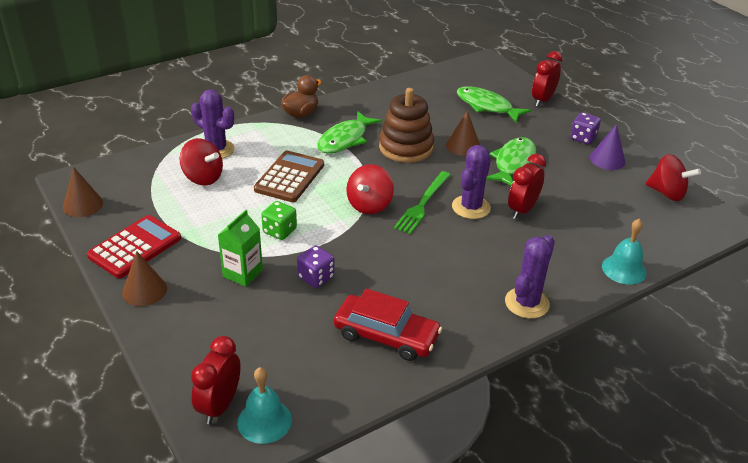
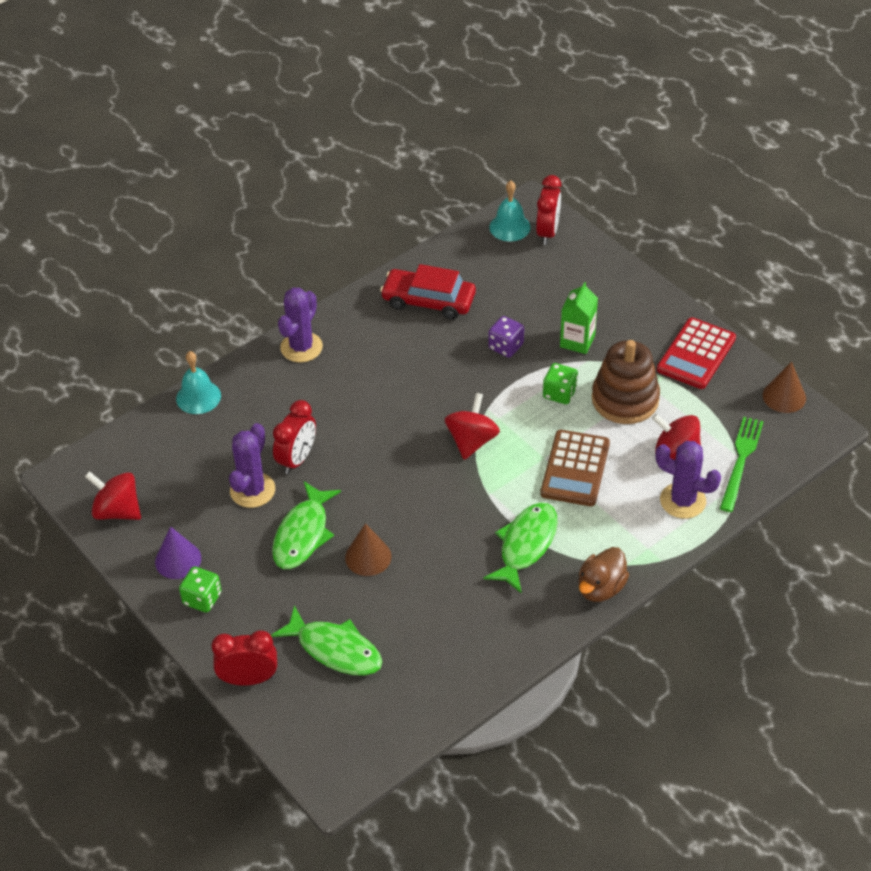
camera: 175 degrees right, 10 degrees up
(144, 290) = (659, 312): brown cone -> none
(406, 147) = (443, 542): brown stacking toy -> brown stacking toy (625, 399)
(422, 204) = (411, 451): green fork -> green fork (741, 460)
(471, 207) = (356, 454): purple cactus -> purple cactus (252, 490)
(542, 100) = (249, 679): red clock -> red clock turned 120 degrees counterclockwise
(583, 138) = (202, 599): purple dice -> green dice

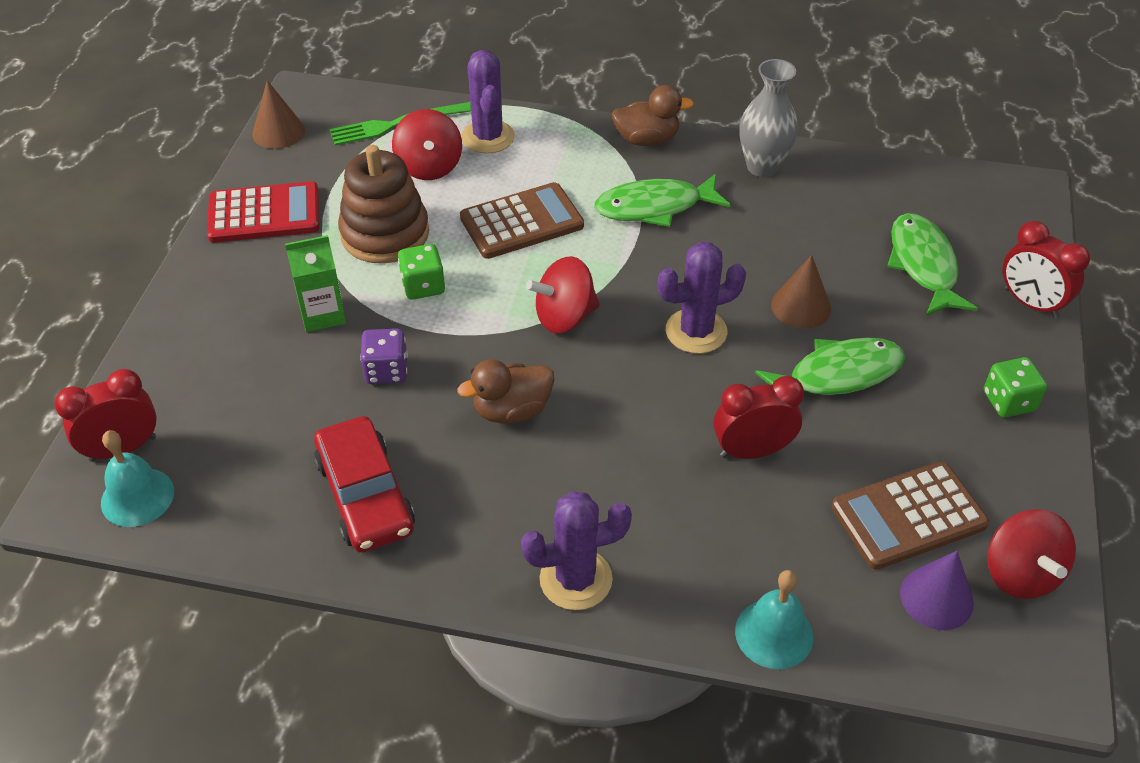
camera: 130 degrees left, 0 degrees up
(178, 560) = (998, 459): purple cone -> purple cone (936, 598)
(193, 493) = (908, 516): none -> brown calculator
(252, 490) = (838, 461): purple cactus -> purple cactus (696, 331)
(426, 380) = (512, 410): none -> brown duck
(510, 634) = (762, 167): none -> grey vase

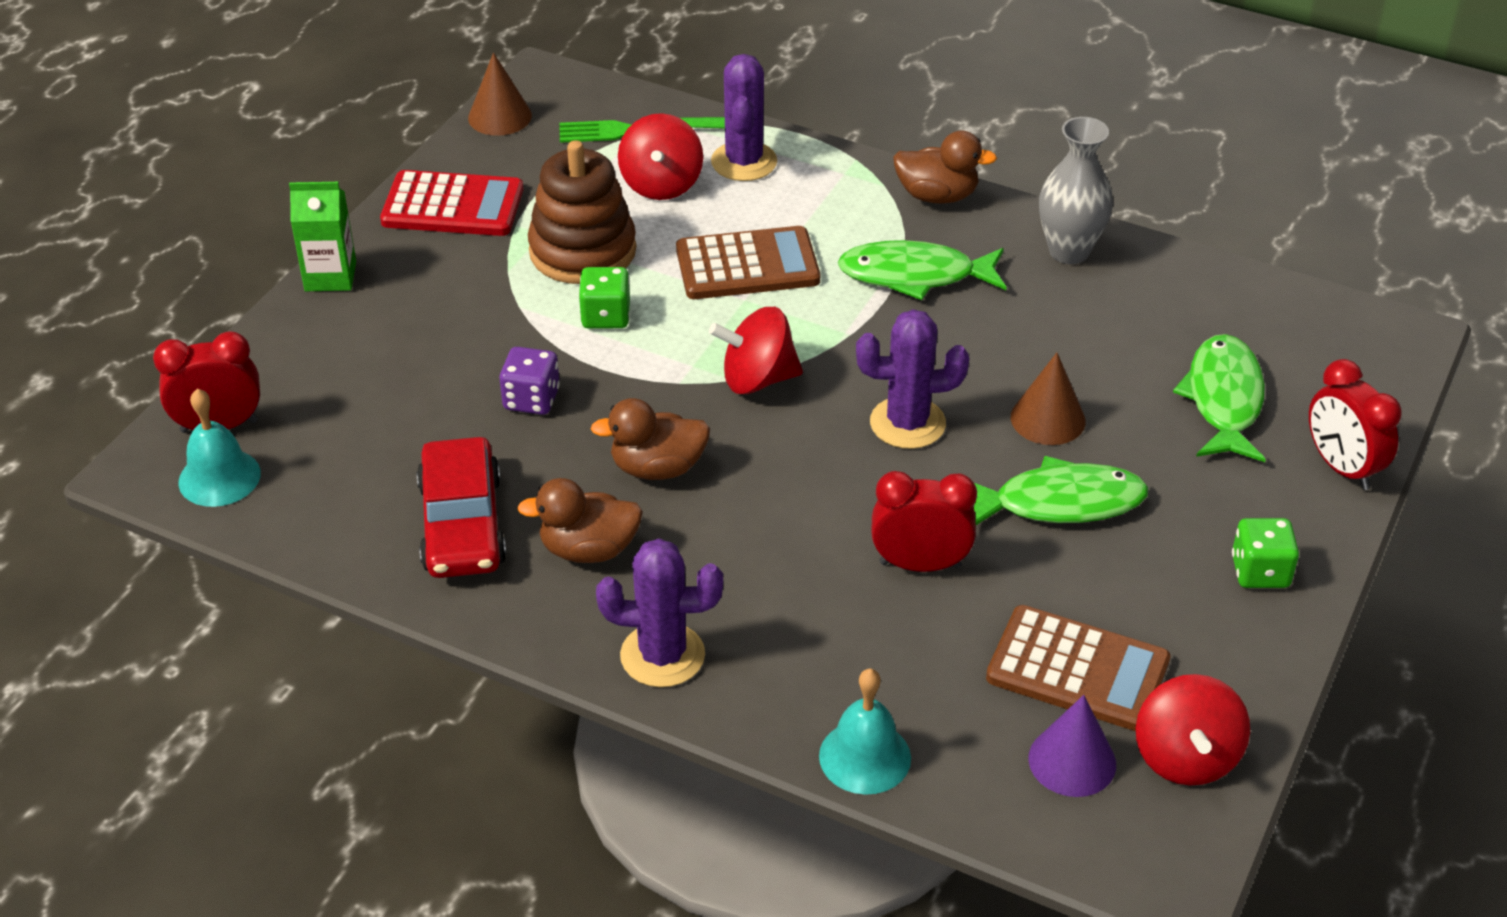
camera: 15 degrees right, 5 degrees down
(322, 314) = (481, 326): green carton -> green carton (330, 276)
(480, 496) = (589, 549): none -> brown duck
(908, 516) = (1077, 670): brown calculator -> brown calculator turned 150 degrees counterclockwise

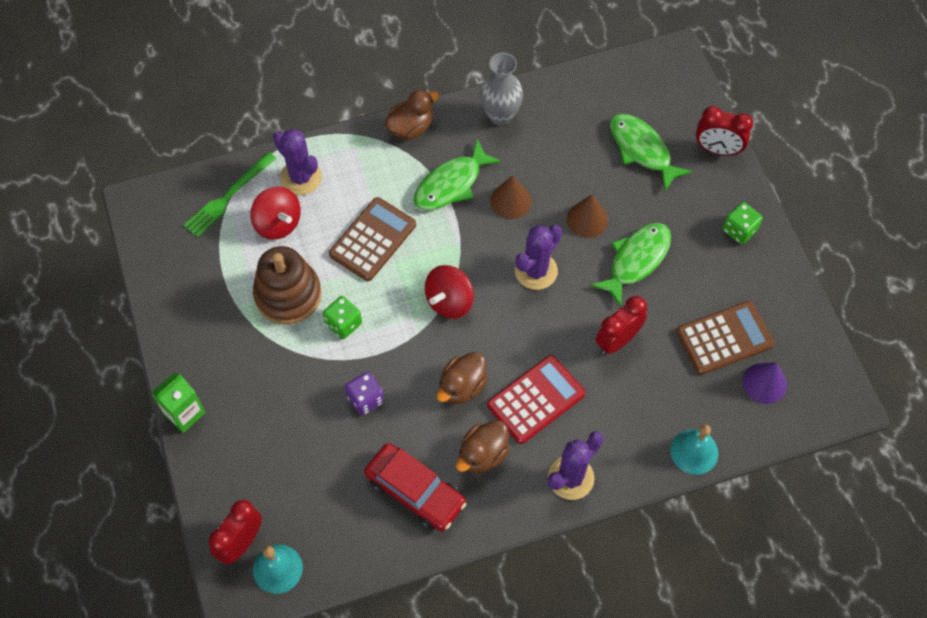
camera: 45 degrees left, 20 degrees up
(453, 206) = (192, 320): red calculator -> red calculator (536, 400)
(500, 116) = (146, 245): brown cone -> brown cone (510, 201)
(1185, 757) = (798, 344): red spinning top -> none

